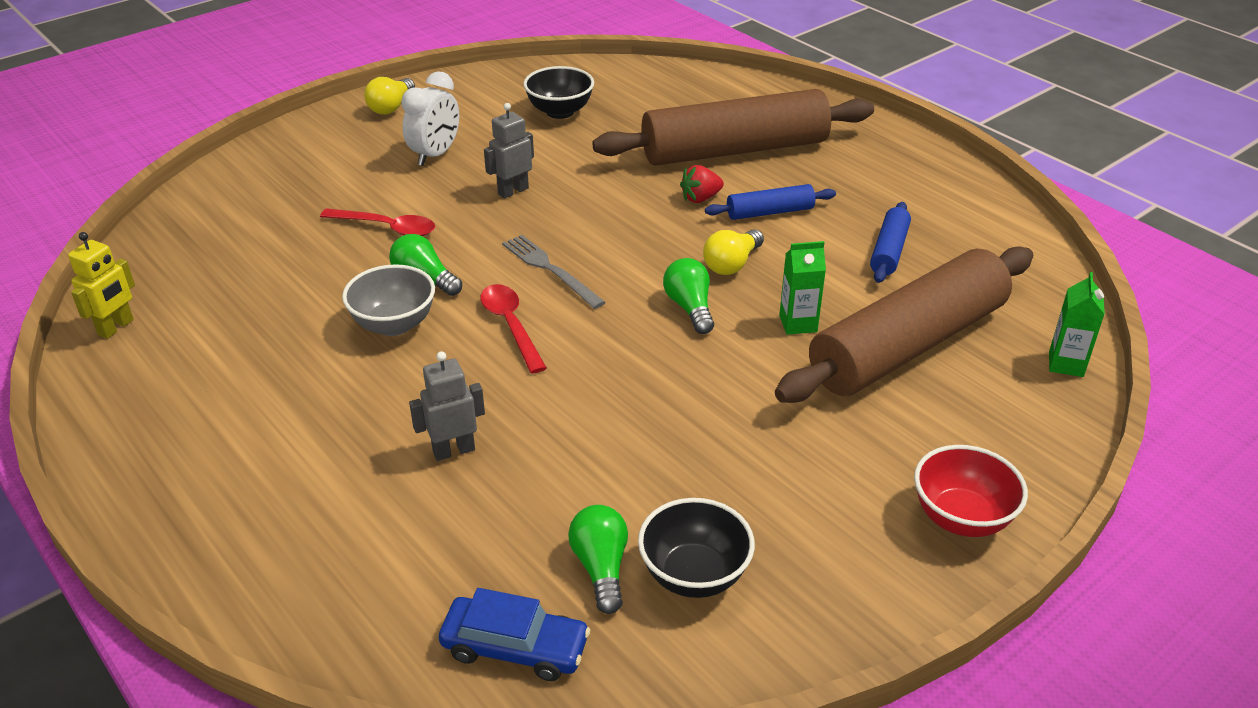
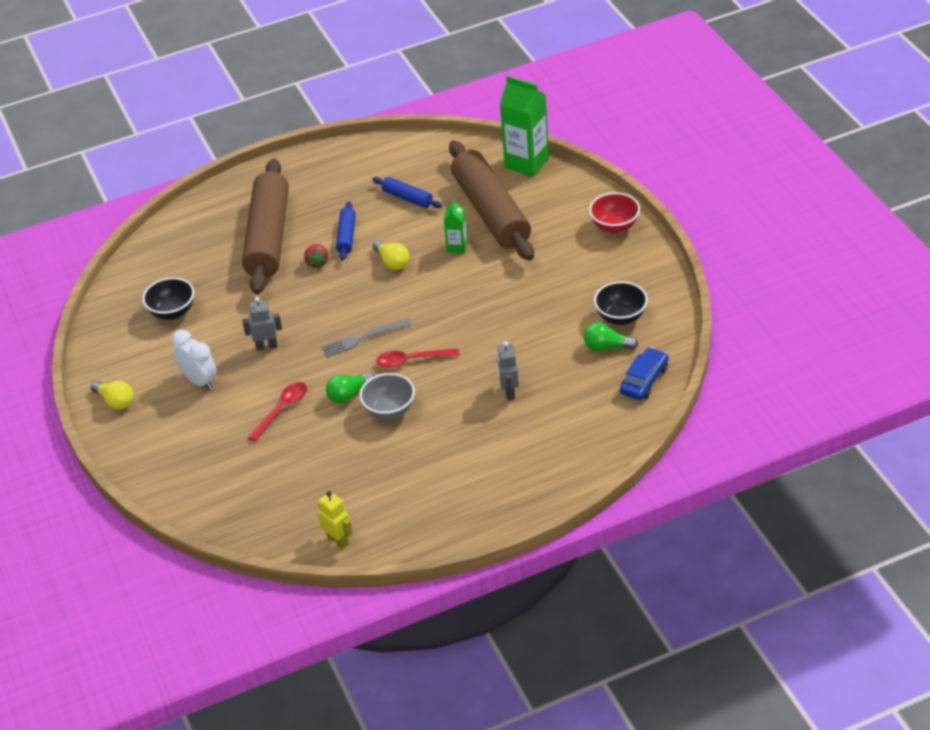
camera: 70 degrees left, 5 degrees up
(513, 191) = (266, 346): grey robot -> grey robot turned 105 degrees clockwise
(690, 308) = (426, 286): green light bulb -> none
(1066, 364) = (526, 163): green carton -> green carton, size x1.92

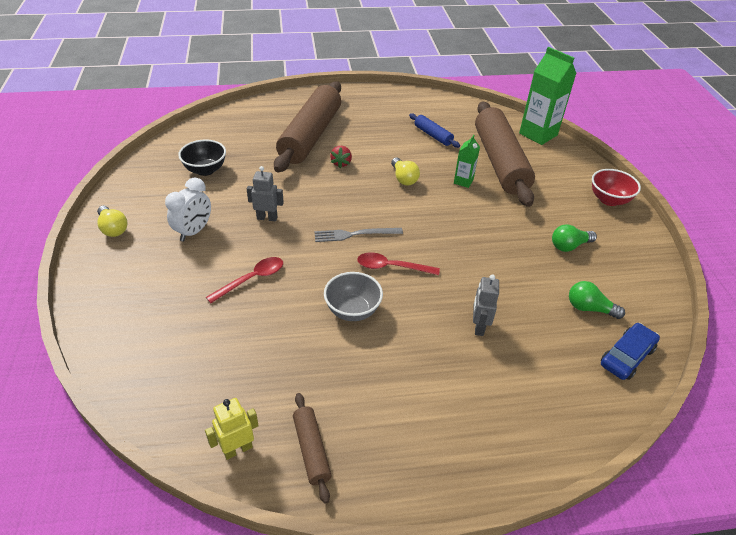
camera: 10 degrees right, 0 degrees up
(199, 381) = (194, 231): white clock -> white clock turned 60 degrees clockwise
(338, 540) = (237, 449): yellow robot -> yellow robot turned 90 degrees counterclockwise
(346, 236) = (373, 150): blue rolling pin -> none
(349, 394) = (320, 283): green light bulb -> green light bulb (569, 246)
(397, 524) = (312, 450): none -> brown rolling pin
(621, 317) = (607, 282): black bowl -> none

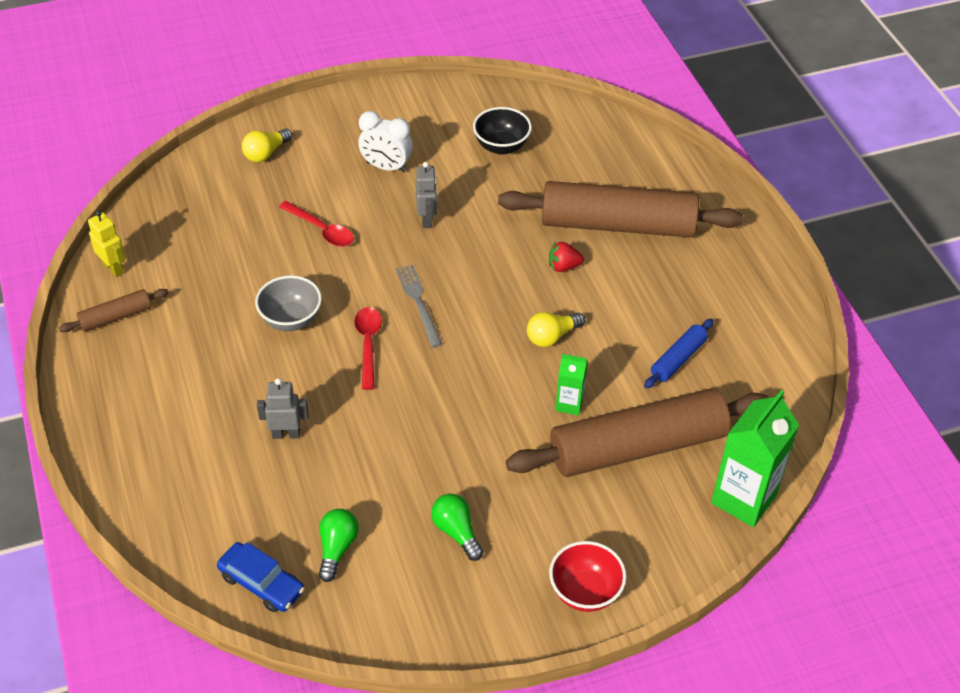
camera: 80 degrees right, 5 degrees up
(113, 228) = (375, 107): yellow light bulb -> yellow light bulb (266, 153)

